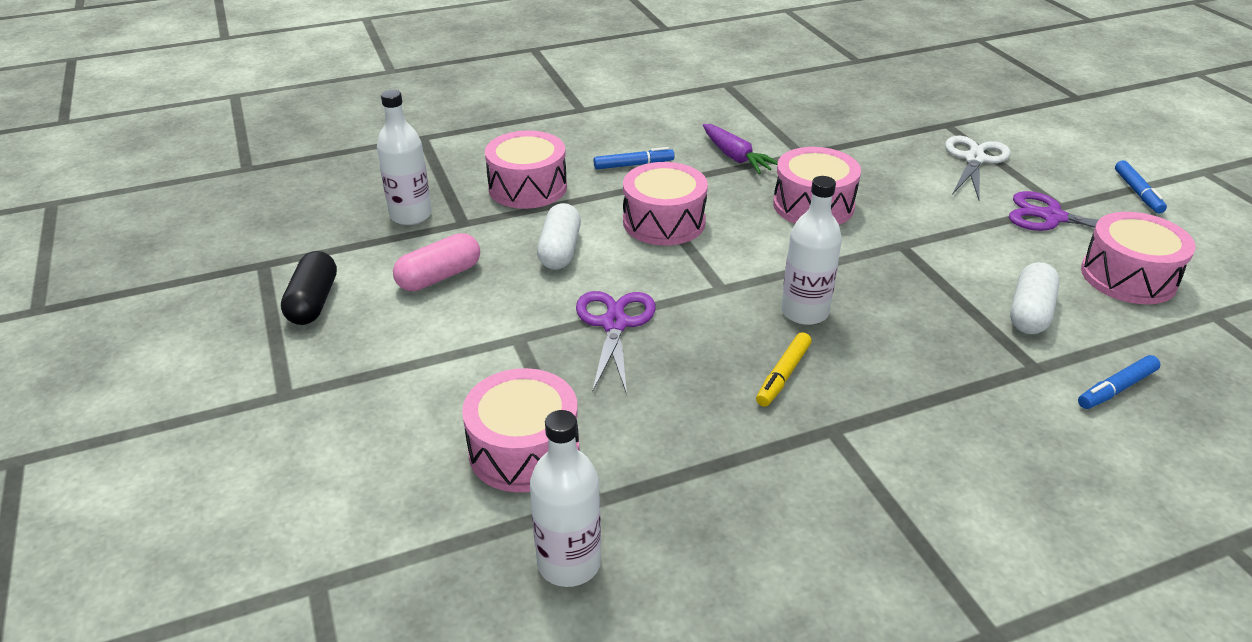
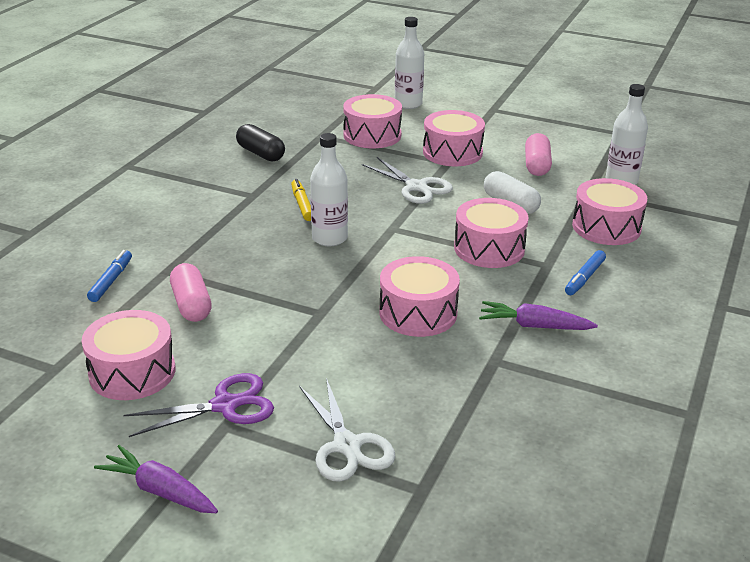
camera: 135 degrees right, 5 degrees down
(313, 302) = (561, 133): black capsule -> black capsule (260, 153)
(484, 350) = (452, 152): none -> pink drum
(569, 563) = (304, 121): white bottle -> white bottle (408, 104)
(614, 324) = (416, 187): purple scissors -> white scissors
(1029, 312) = (191, 305): white capsule -> pink capsule
(1137, 192) = (159, 490): blue marker -> purple carrot

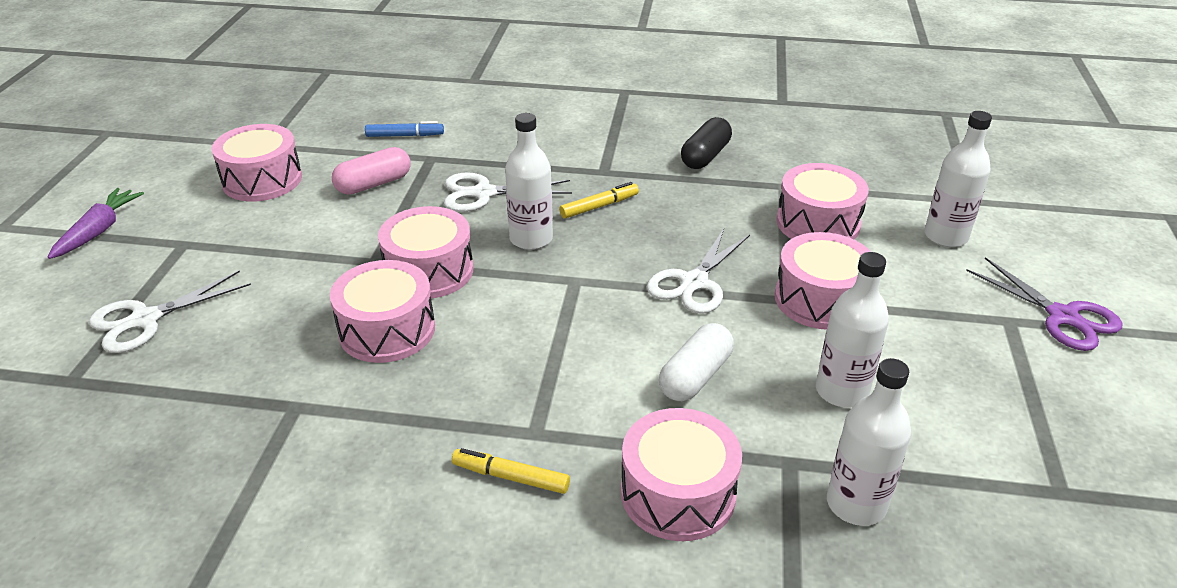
camera: 75 degrees right, 5 degrees up
(225, 405) = (212, 237): purple scissors -> purple scissors (1062, 316)
(248, 251) = (484, 193): none -> white scissors
(489, 248) = (558, 370): pink drum -> pink drum (429, 271)
(533, 326) = (375, 434): purple carrot -> none
(536, 165) = (841, 391): pink capsule -> white bottle
(584, 278) = (511, 477): blue marker -> yellow marker

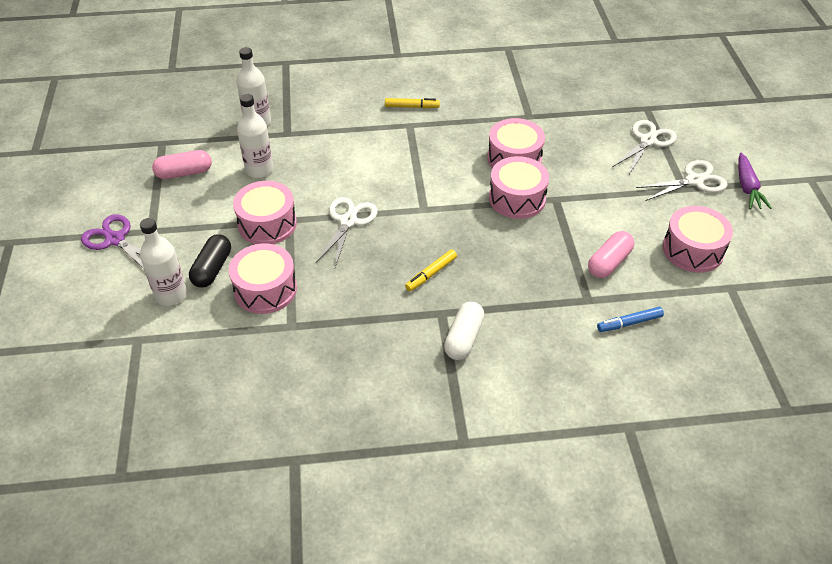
camera: 165 degrees right, 10 degrees up
(484, 193) = (522, 270): white scissors -> white scissors (694, 181)
(531, 239) = (466, 235): white bottle -> none
(678, 493) = (336, 113): pink drum -> none
(695, 376) = (337, 164): white capsule -> white capsule (463, 338)
(705, 156) = (361, 351): black capsule -> black capsule (212, 269)
(987, 411) = (184, 173): none -> pink capsule

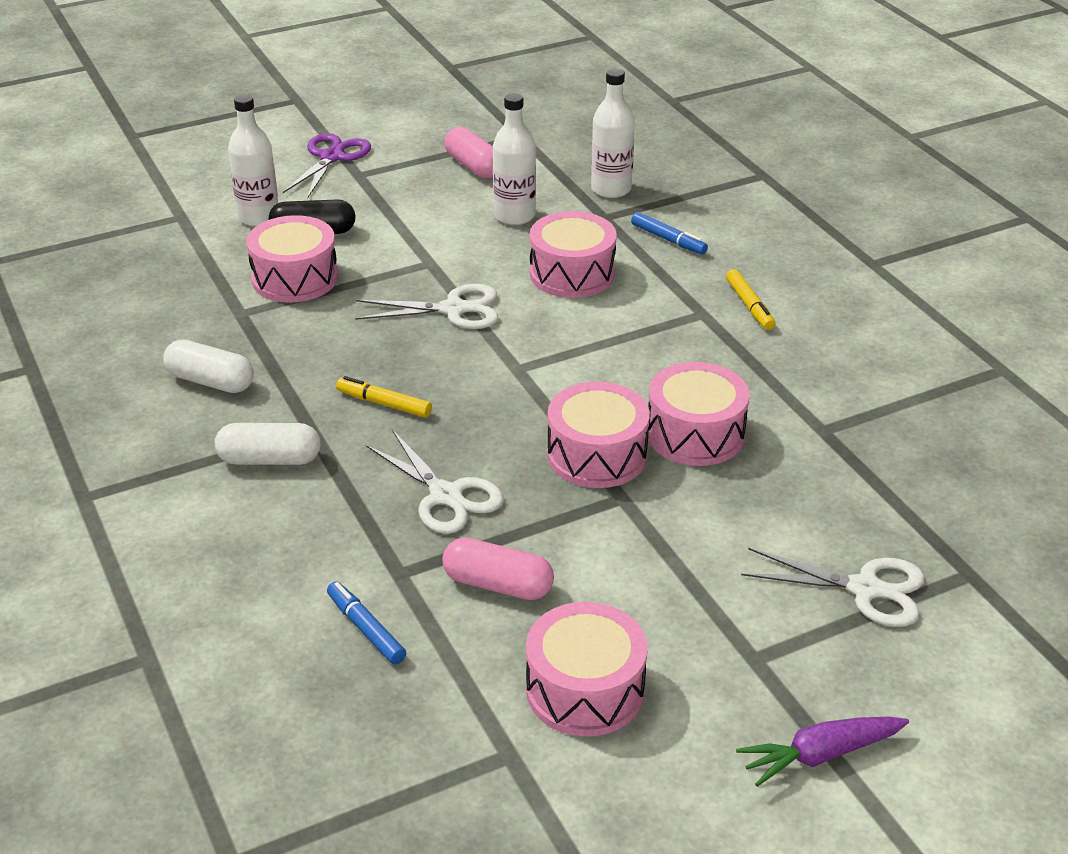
camera: 70 degrees right, 10 degrees down
(267, 224) = (413, 249): pink drum -> pink drum (572, 273)
(329, 116) = (668, 240): none -> blue marker
(365, 355) = (211, 381): none -> white capsule
(694, 181) = (787, 670): white scissors -> white scissors (446, 496)

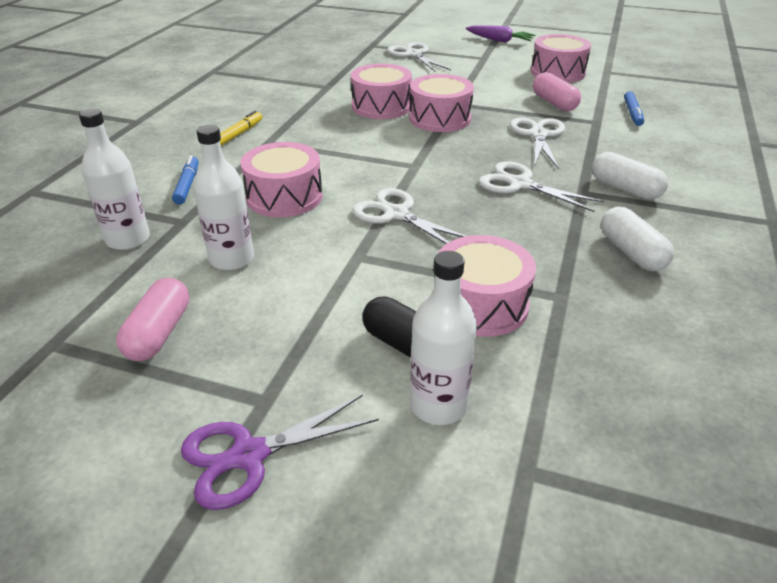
camera: 135 degrees left, 0 degrees up
(384, 404) = (520, 184): yellow marker -> white scissors

